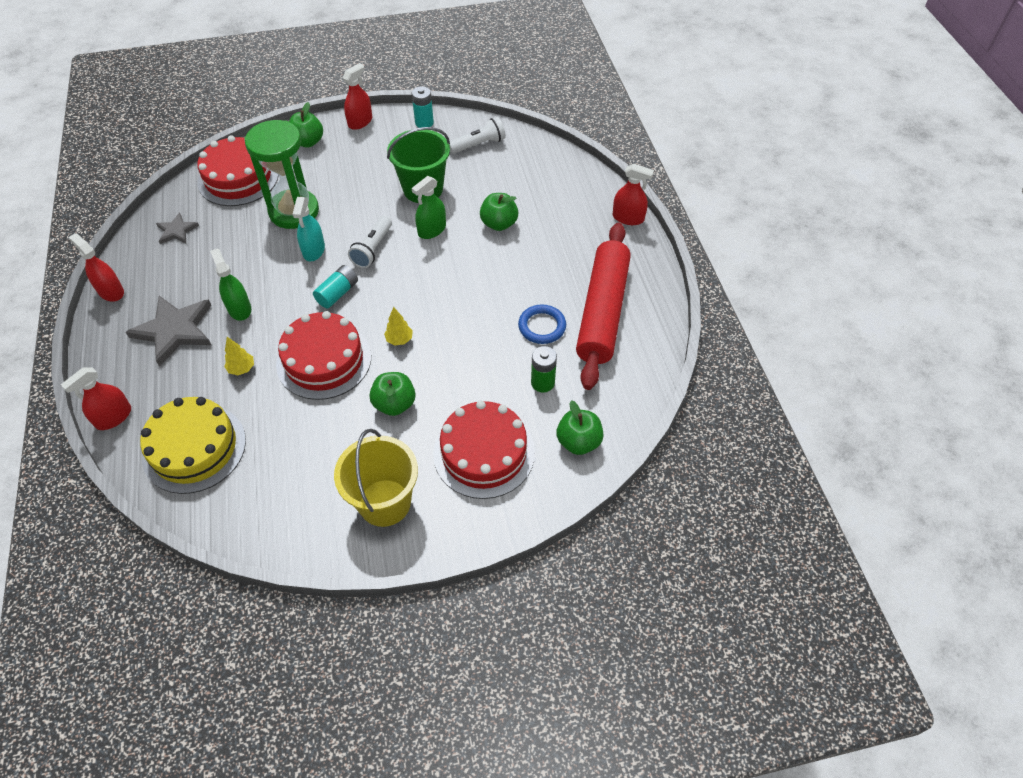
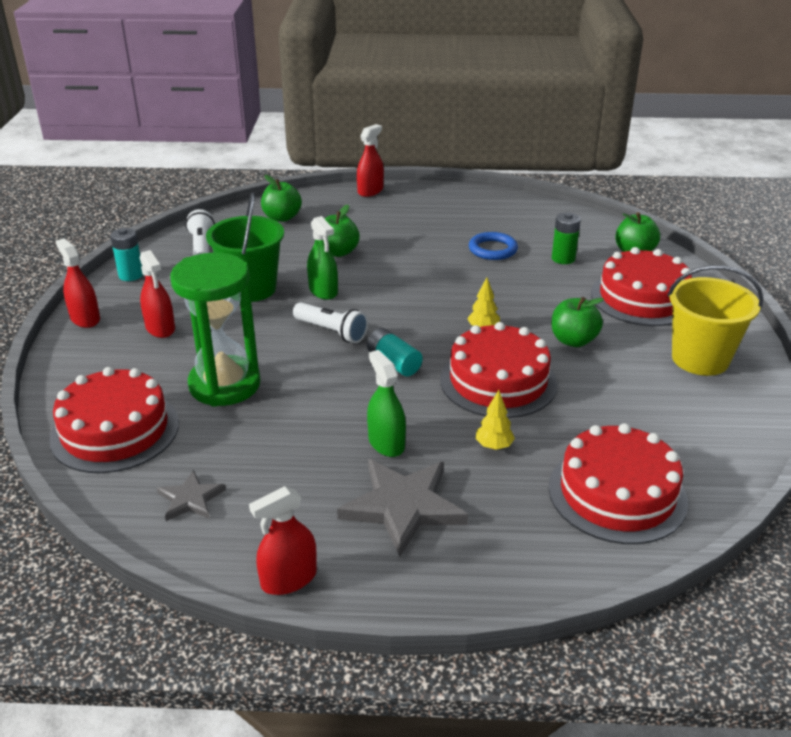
camera: 75 degrees left, 20 degrees down
(113, 417) = (552, 574): red spray bottle -> red spray bottle (160, 328)
(194, 448) = (617, 493): yellow cake -> red cake
(239, 309) = (386, 443): green spray bottle -> green spray bottle turned 75 degrees clockwise
(308, 142) = (88, 363): green apple -> green apple (282, 217)
(314, 250) = (309, 374): turquoise spray bottle -> none
(602, 312) = (485, 220): red rolling pin -> none

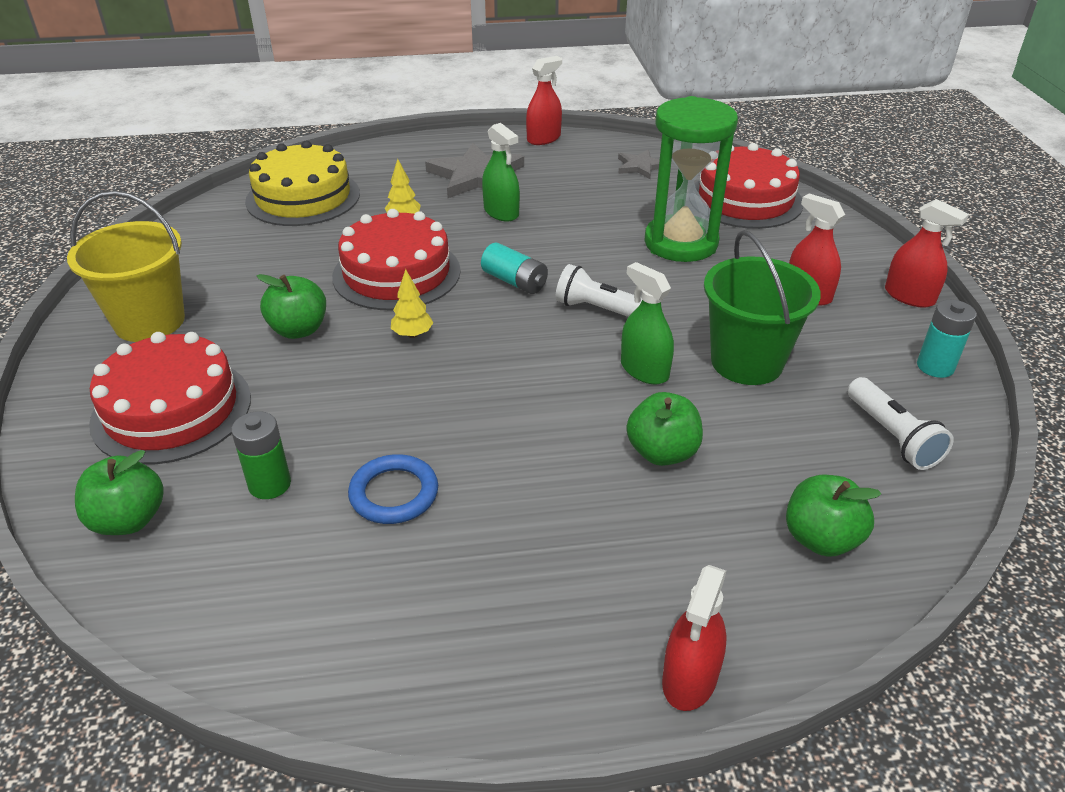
camera: 170 degrees right, 5 degrees up
(617, 493) = (303, 197): red cake -> yellow cake

